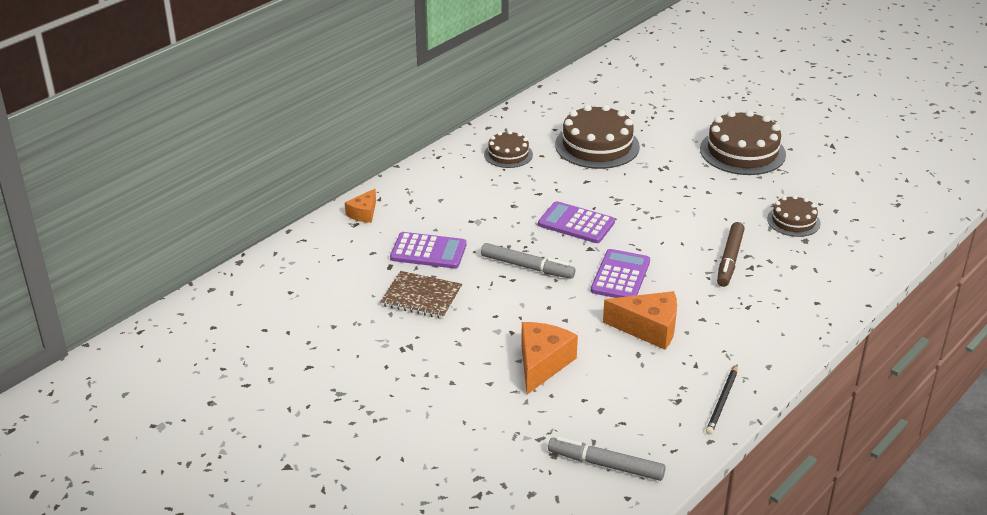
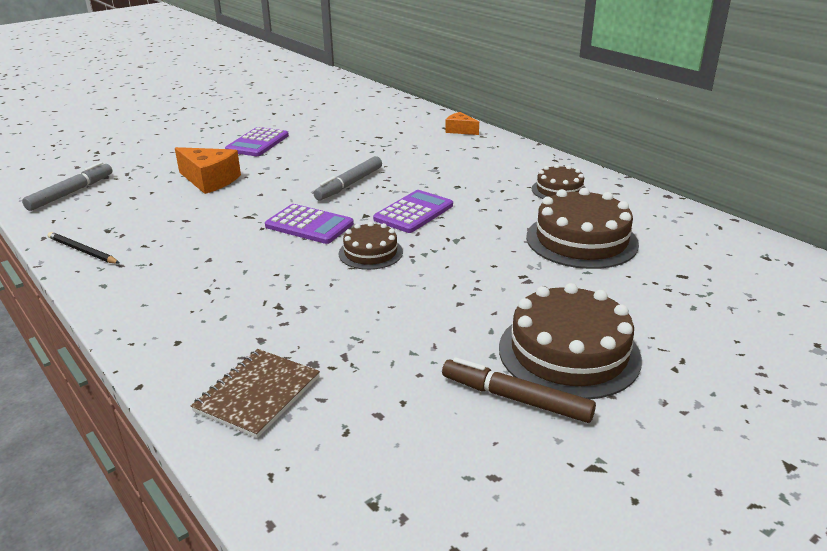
camera: 100 degrees right, 5 degrees down
(421, 297) = (330, 145): brown notebook -> brown notebook (257, 394)
(428, 251) = (393, 149): purple calculator -> purple calculator (258, 143)
(648, 328) = (216, 229): orange cheese -> none
(729, 259) = (301, 293): brown marker -> brown marker (515, 398)
(793, 221) = (364, 362): brown cake -> brown cake (370, 253)

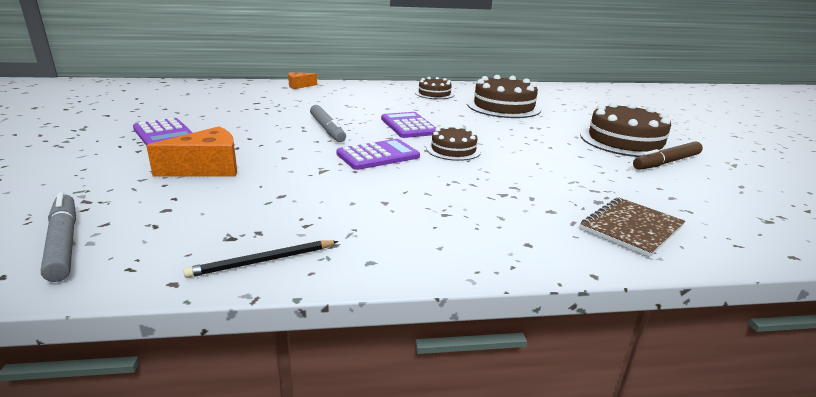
camera: 60 degrees left, 5 degrees down
(257, 394) = (631, 228): brown notebook -> brown notebook turned 75 degrees clockwise

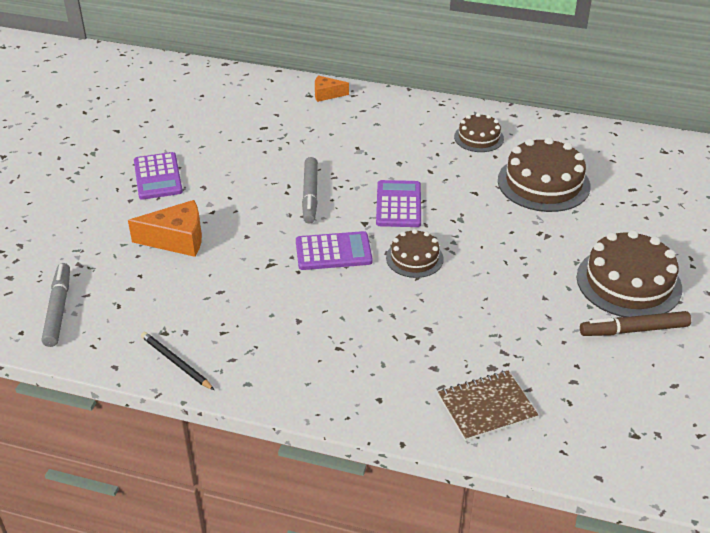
camera: 25 degrees right, 15 degrees up
(262, 261) = (176, 362): black pencil -> black pencil turned 45 degrees clockwise

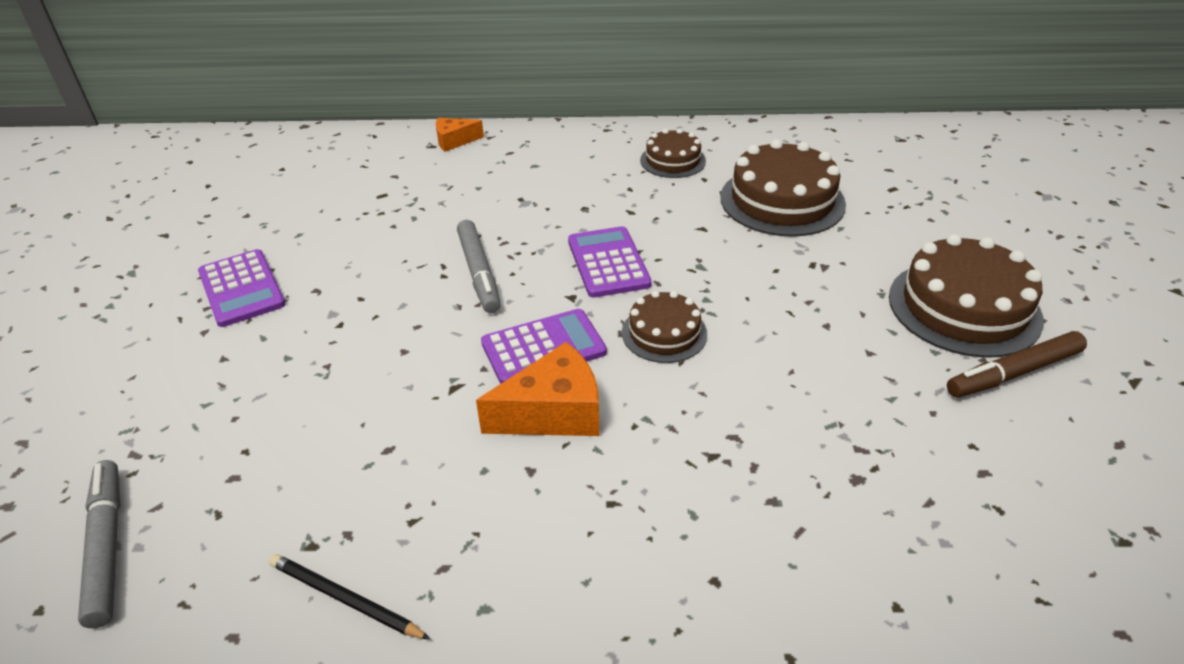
camera: 15 degrees left, 0 degrees up
(177, 239) = (294, 378): orange cheese -> orange cheese (553, 412)
(486, 407) = (886, 550): brown notebook -> none

